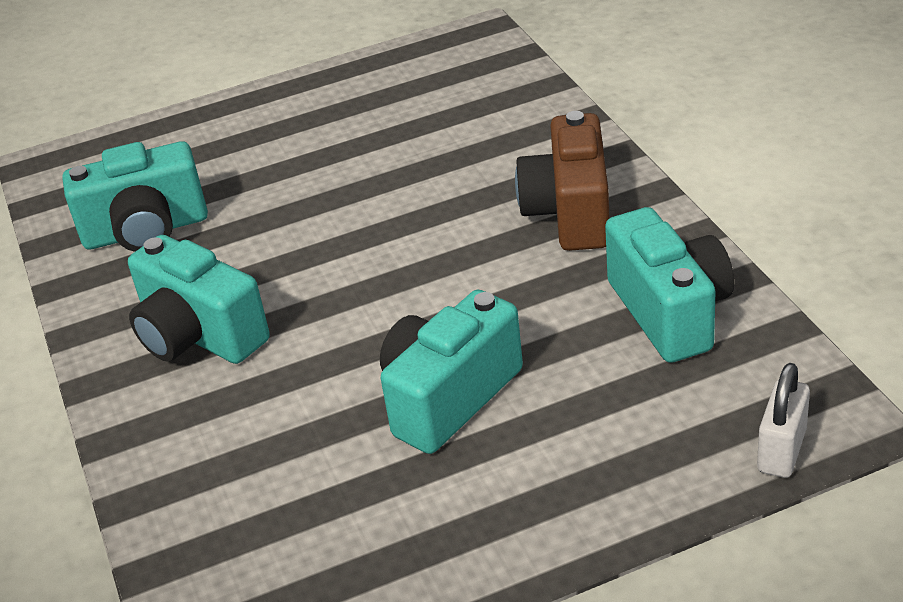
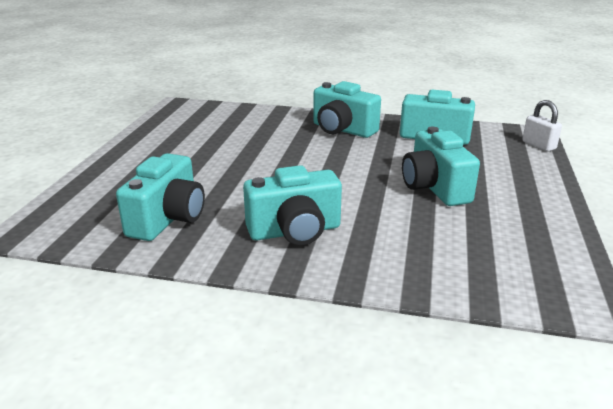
camera: 60 degrees left, 10 degrees down
(570, 213) = (342, 130): brown camera -> turquoise camera

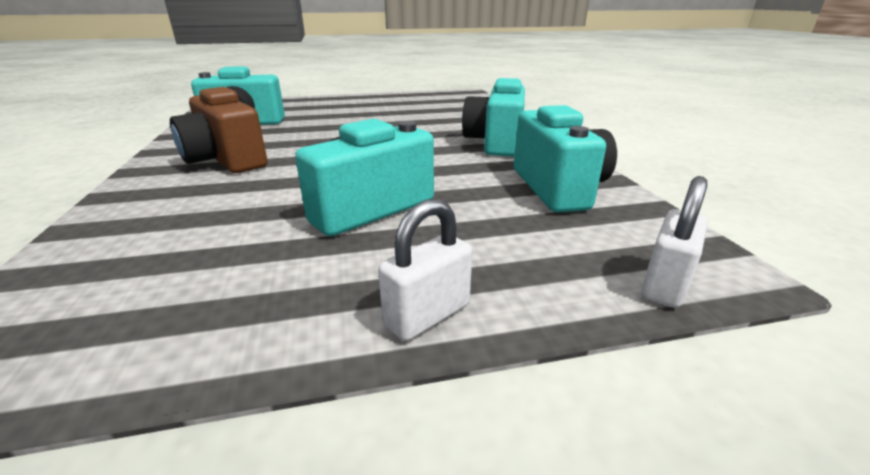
camera: 65 degrees right, 0 degrees up
(295, 231) = (226, 160): turquoise camera -> brown camera
(550, 191) = (427, 315): none -> white padlock

